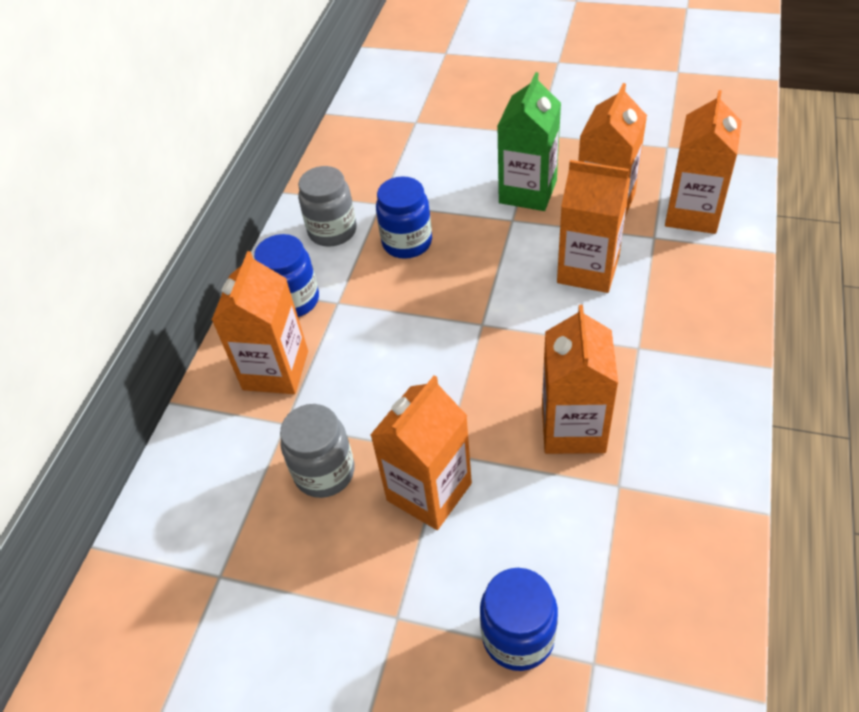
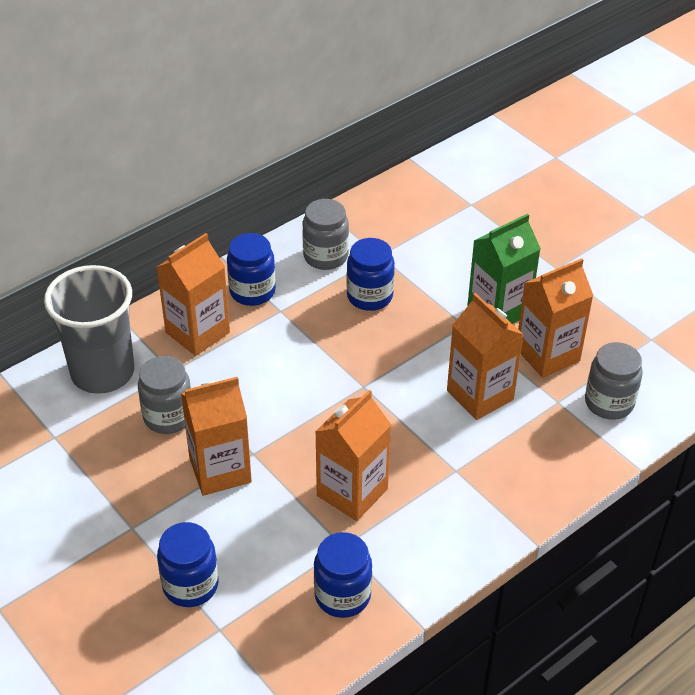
camera: 30 degrees right, 5 degrees down
(212, 471) = (102, 372): none -> grey cup
(669, 536) = (342, 595): none -> blue jar
(693, 213) = (609, 403): orange carton -> grey jar

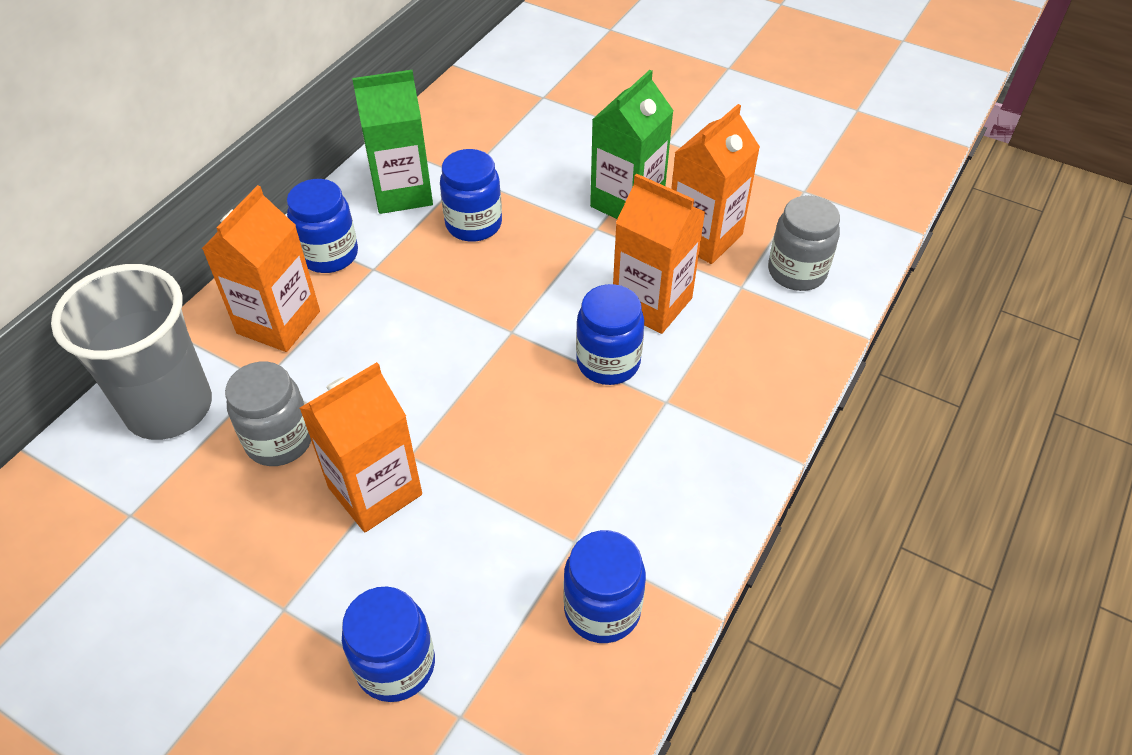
camera: 20 degrees left, 5 degrees up
(325, 256) = (402, 192): grey jar -> green carton
(352, 492) = (555, 467): orange carton -> none
(425, 429) = (608, 362): none -> blue jar

